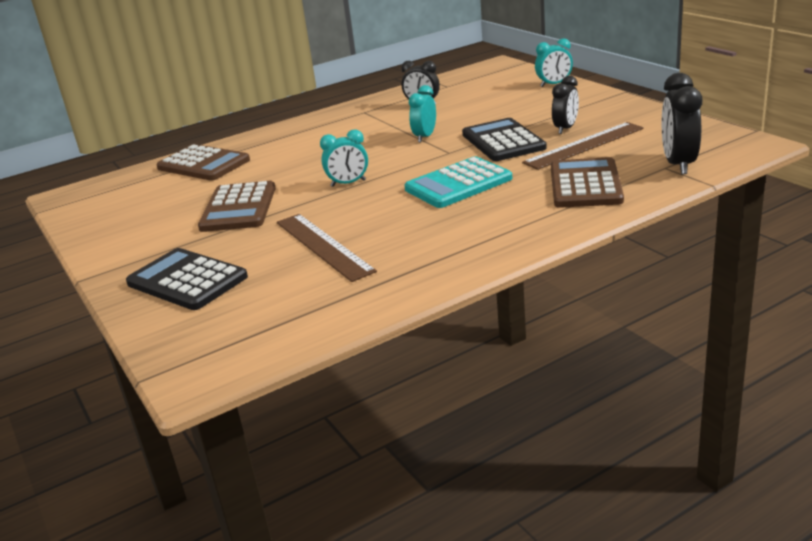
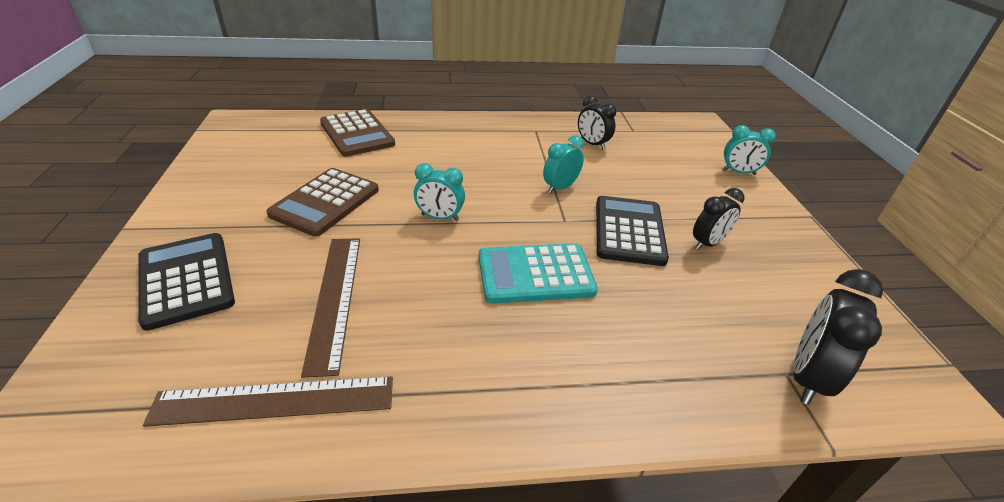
camera: 20 degrees right, 10 degrees up
(584, 145) = (711, 281): brown ruler -> brown ruler (275, 401)
(585, 184) = (668, 352): brown calculator -> none

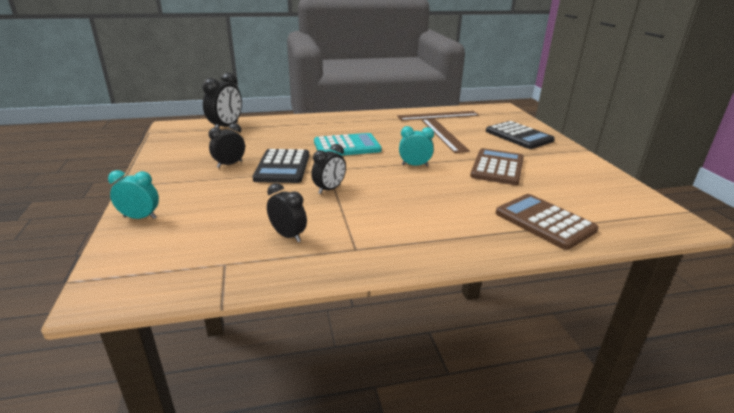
camera: 175 degrees right, 10 degrees down
(560, 187) = (329, 189): turquoise clock -> black clock

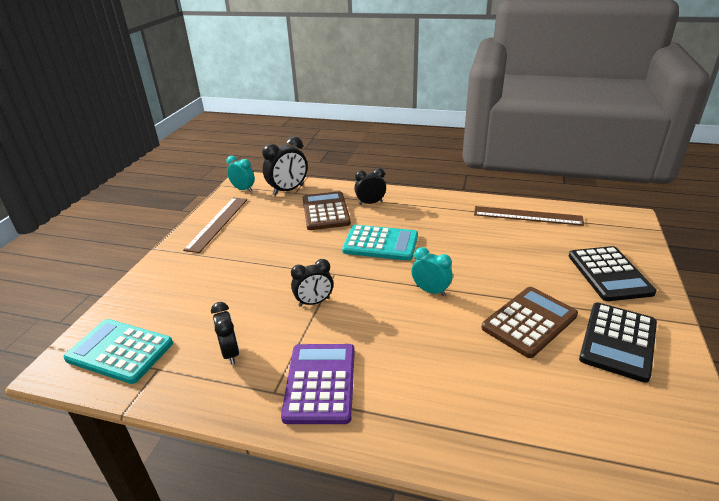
camera: 30 degrees right, 5 degrees up
(140, 217) = (140, 291): turquoise clock -> turquoise clock (243, 189)
(166, 263) = (120, 351): none -> turquoise calculator
(229, 164) = (253, 243): black clock -> black clock (370, 203)
(282, 167) = (296, 258): black calculator -> black calculator (618, 341)
(388, 233) = (320, 383): none -> purple calculator
(443, 134) = (507, 249): brown ruler -> brown ruler (217, 223)
(544, 222) = (511, 430): brown calculator -> brown calculator (325, 211)

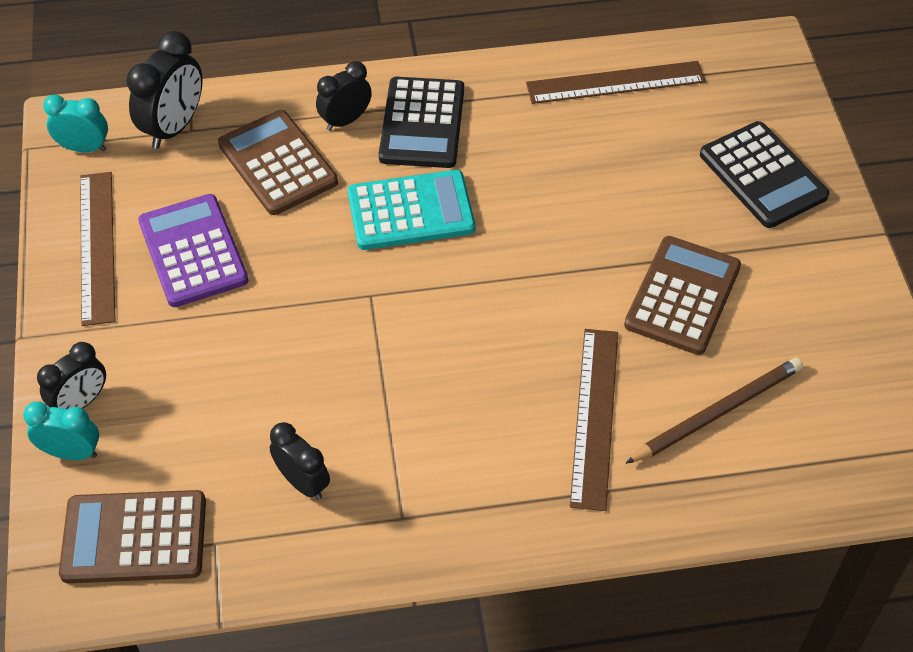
camera: 25 degrees left, 20 degrees up
(120, 351) = (134, 538): turquoise calculator -> brown calculator
(314, 302) = (371, 358): black clock -> black clock (81, 402)
(320, 383) = (455, 483): purple calculator -> purple calculator (193, 251)
(430, 291) = (530, 284): turquoise clock -> turquoise clock (71, 452)
(436, 373) = (594, 416): none -> brown ruler
(529, 397) = (717, 412): none -> brown pencil
(618, 341) = (798, 292): black calculator -> black calculator (422, 123)

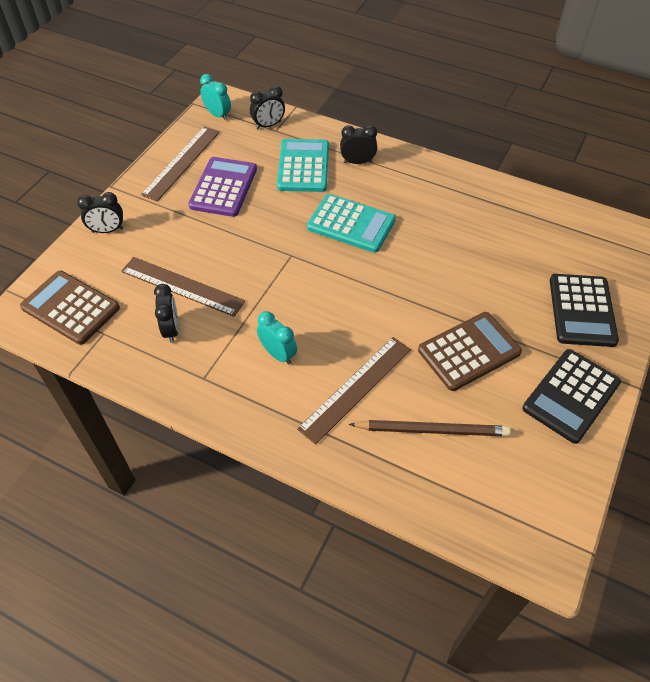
camera: 35 degrees right, 0 degrees up
(71, 452) = (81, 251): turquoise clock -> turquoise clock (278, 354)
(174, 127) = (268, 125): black clock -> black clock, size x0.66
(277, 163) = (303, 166): brown calculator -> turquoise calculator
(422, 123) = (397, 183): black calculator -> black calculator (571, 396)
(615, 83) = (530, 214): brown ruler -> brown ruler (182, 286)

